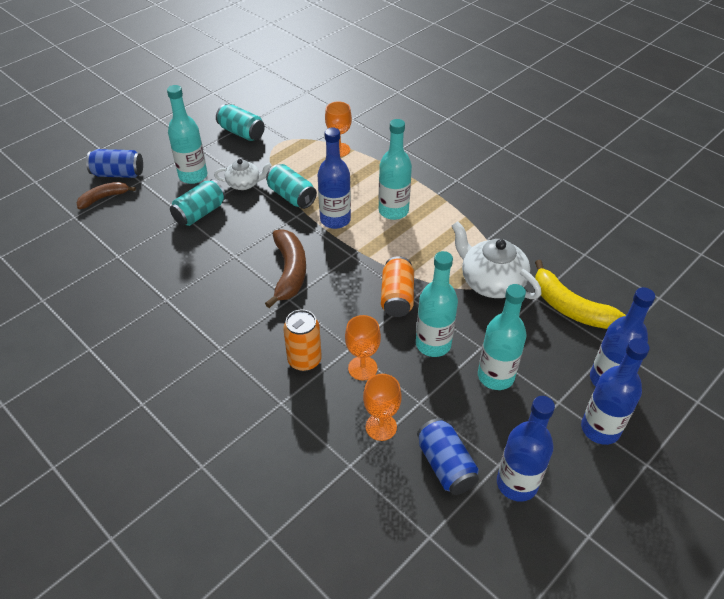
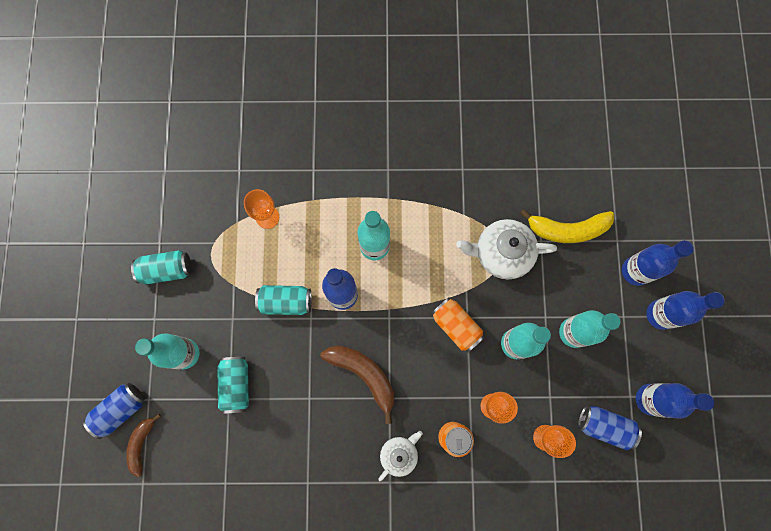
camera: 45 degrees left, 30 degrees up
(244, 184) = (235, 323): white teapot -> white teapot (399, 454)

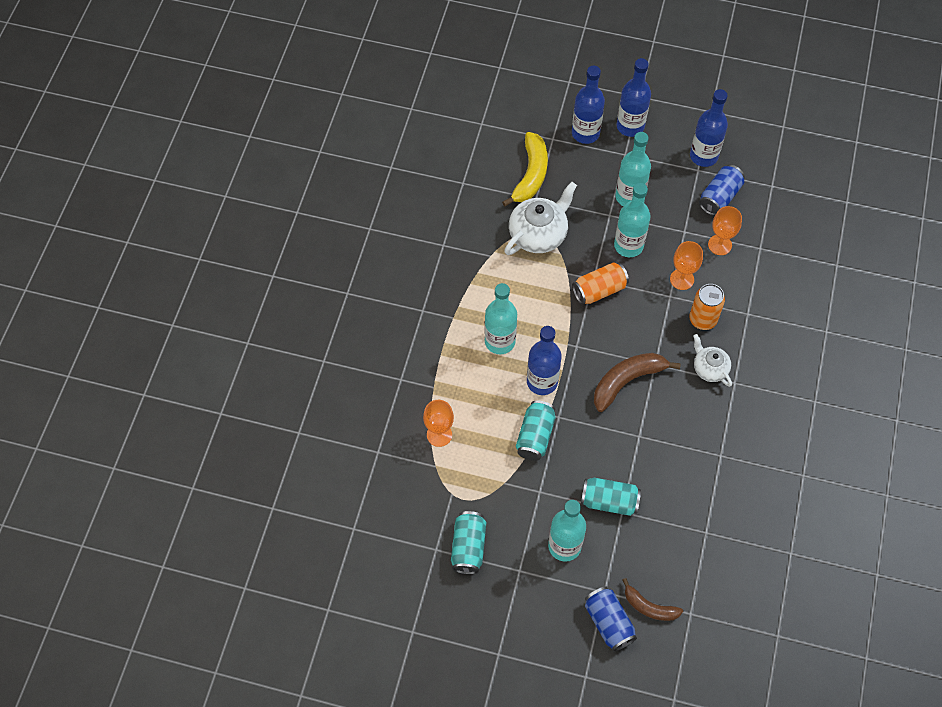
camera: 75 degrees left, 15 degrees down
(501, 253) = (538, 234): white teapot -> white teapot turned 150 degrees counterclockwise

